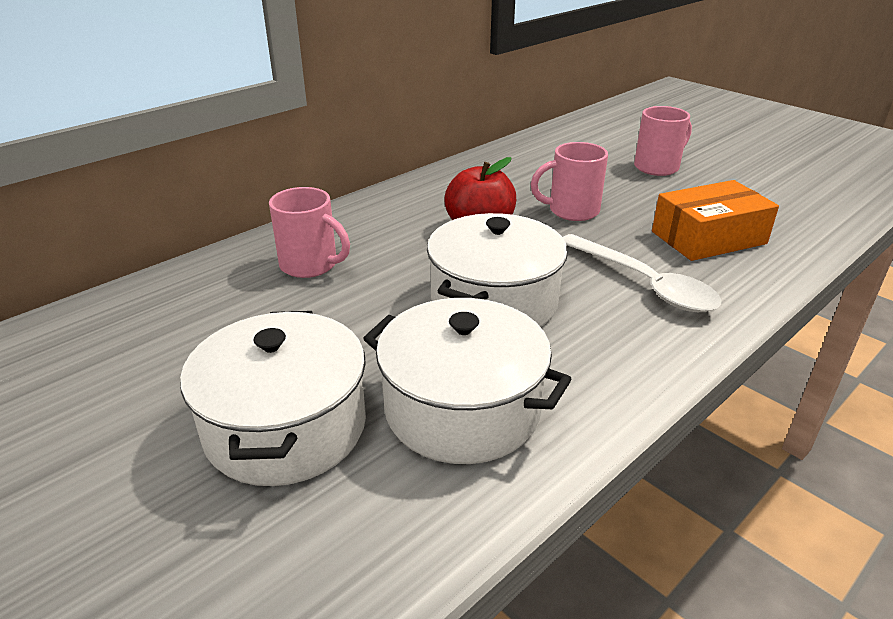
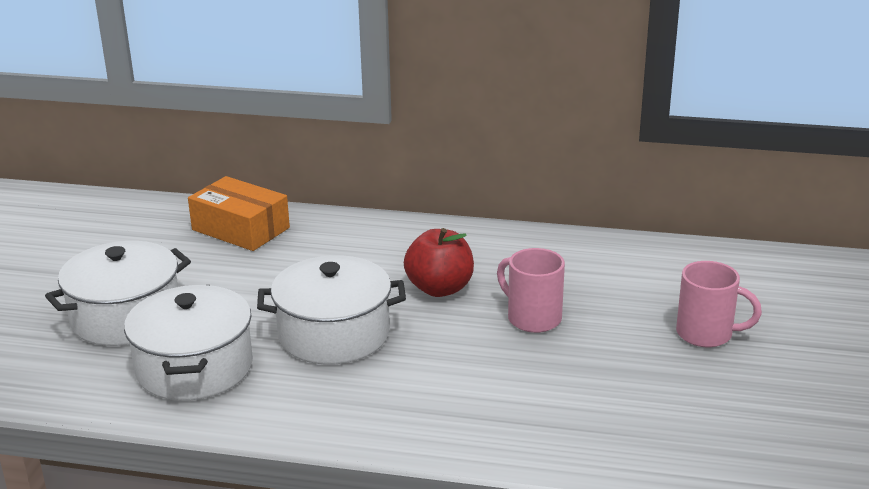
camera: 55 degrees right, 5 degrees down
(310, 265) = (302, 247): pink mug -> none
(644, 284) = (439, 391): white spoon -> none
(708, 237) = (573, 403): orange box -> orange box (241, 229)

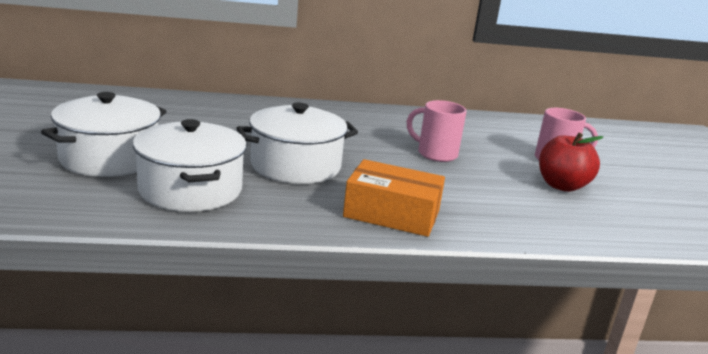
camera: 20 degrees left, 5 degrees down
(241, 229) = (180, 105): orange box -> orange box (392, 213)
(440, 288) = (357, 138): red apple -> red apple (561, 186)

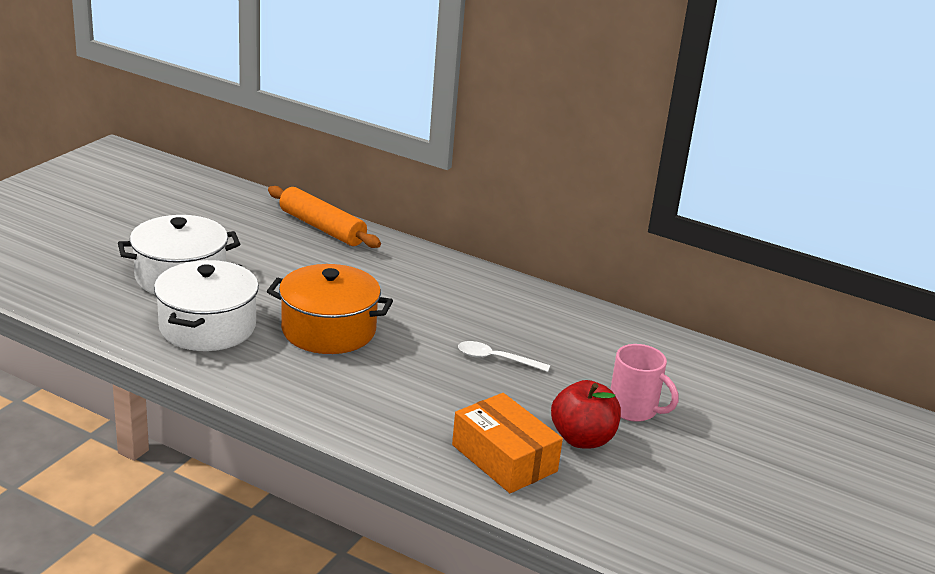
camera: 35 degrees right, 5 degrees up
(187, 102) = (322, 228): none -> orange rolling pin
(295, 165) = (328, 330): white pot -> orange pot
(392, 213) = (347, 406): orange box -> orange box (504, 458)
(435, 154) = (496, 359): pink mug -> white spoon

